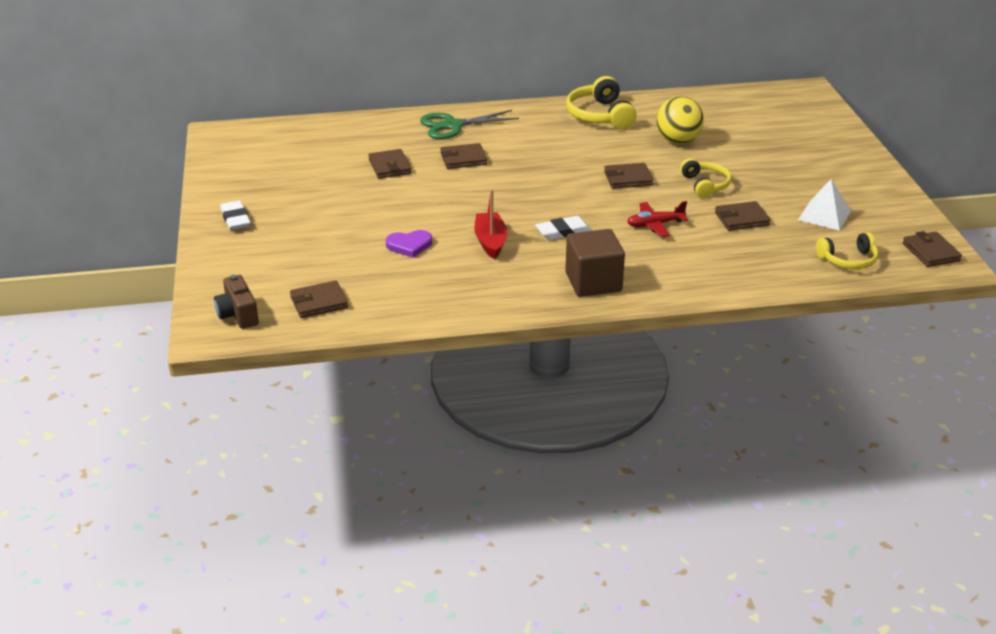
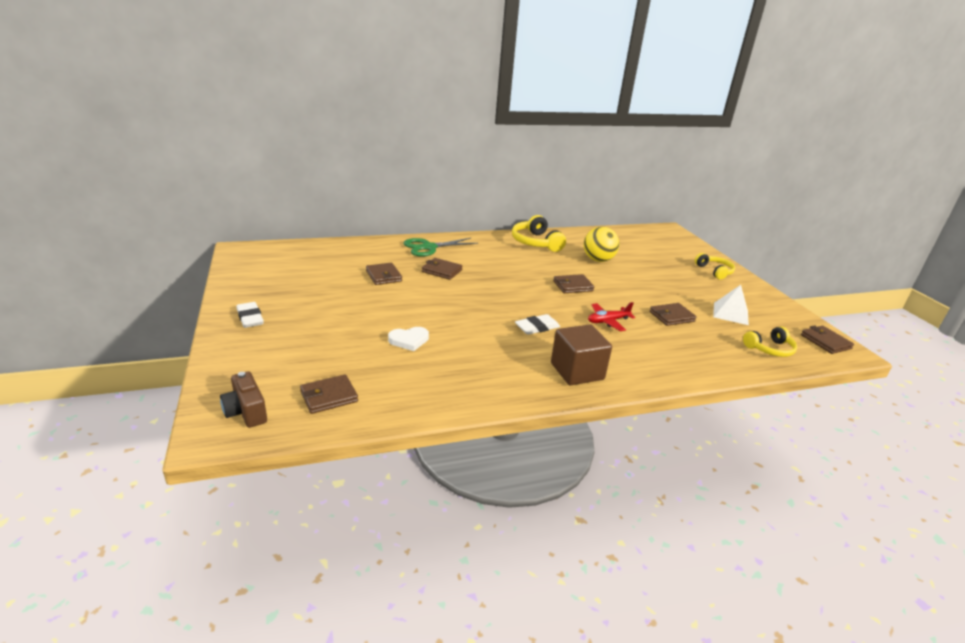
camera: 10 degrees left, 5 degrees down
(409, 245) = (409, 340): purple heart -> white heart
(463, 159) = (442, 271): brown wallet -> brown wallet turned 45 degrees clockwise
(490, 242) = (479, 336): red boat -> none
(705, 185) = (632, 291): yellow headphones -> yellow headphones (714, 271)

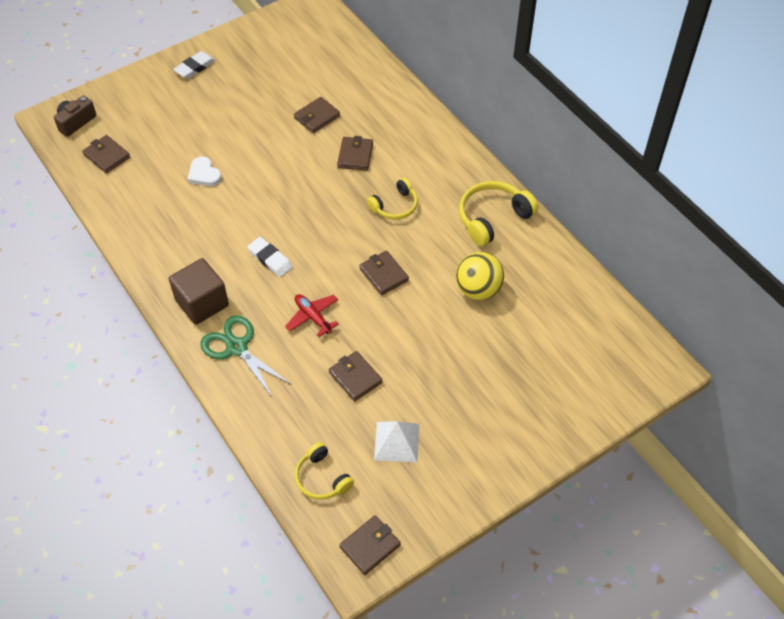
camera: 75 degrees right, 25 degrees up
(429, 247) = (409, 128): green scissors -> green scissors (237, 347)
(714, 271) = (527, 428): yellow headphones -> yellow headphones (395, 206)

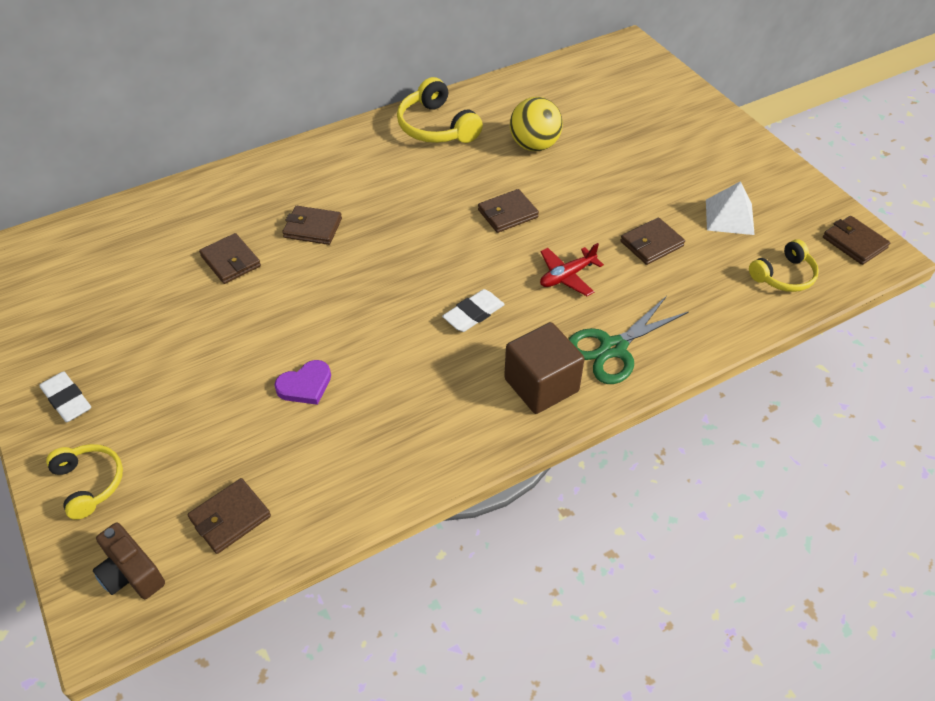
camera: 85 degrees left, 5 degrees down
(204, 174) = (305, 385): white heart -> purple heart
(395, 206) = (405, 198): yellow headphones -> yellow headphones (89, 483)

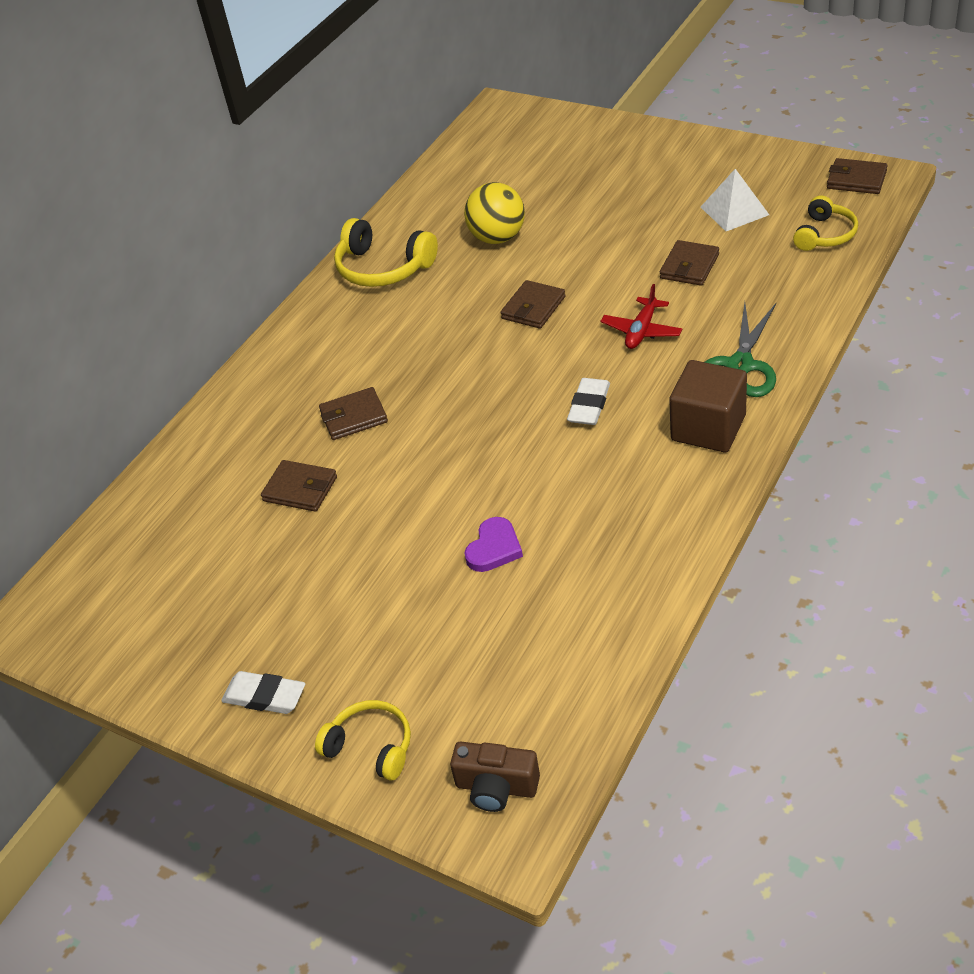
camera: 25 degrees left, 5 degrees down
(230, 518) = (541, 690): brown wallet -> none

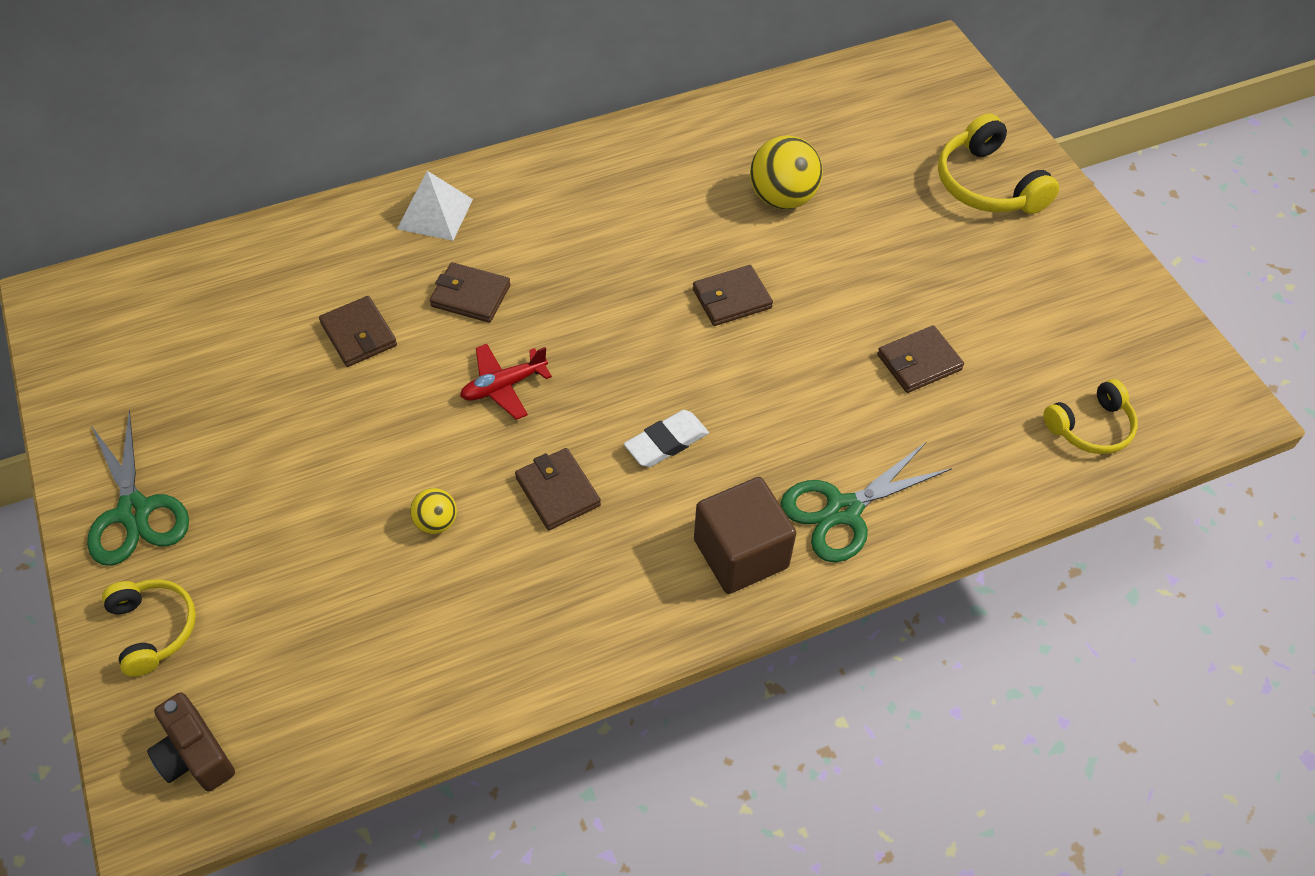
camera: 30 degrees right, 10 degrees up
(265, 696) = (134, 511): white eraser -> green scissors
(383, 268) = (653, 158): yellow headphones -> yellow headphones (987, 184)
(494, 548) = (436, 522): purple heart -> yellow ball
(641, 331) = (798, 399): red plane -> red plane (504, 386)
(734, 211) = (1032, 331): white pyramid -> white pyramid (435, 214)
(856, 180) = (1197, 387): brown wallet -> brown wallet (558, 491)

